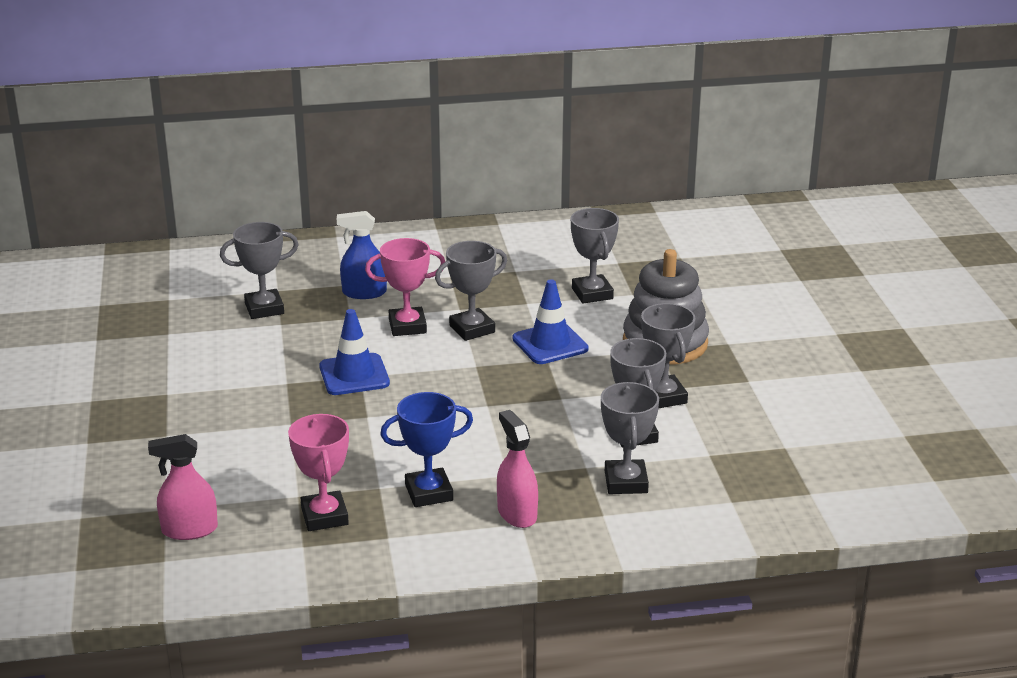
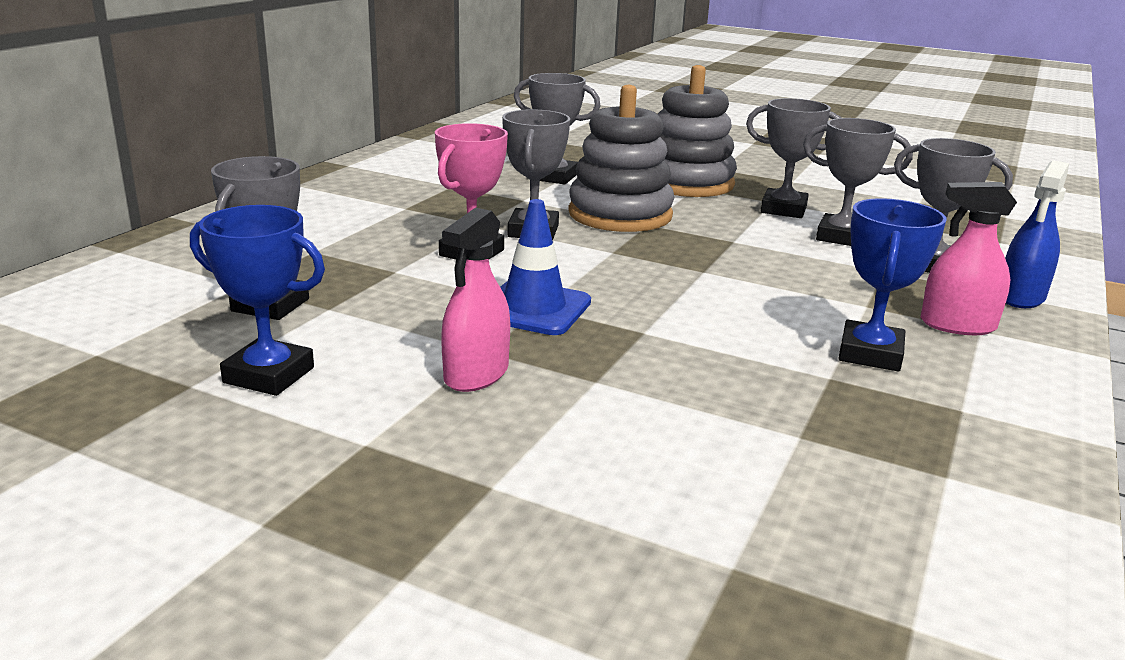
camera: 55 degrees left, 5 degrees down
(189, 530) = (826, 563): pink spray bottle -> pink spray bottle (476, 374)
(197, 345) = (269, 375): none -> blue trophy
(324, 516) = (875, 434): pink trophy -> none
(364, 293) = (354, 248): blue spray bottle -> blue spray bottle (1021, 297)
(550, 344) = (620, 214): blue traffic cone -> grey stacking toy

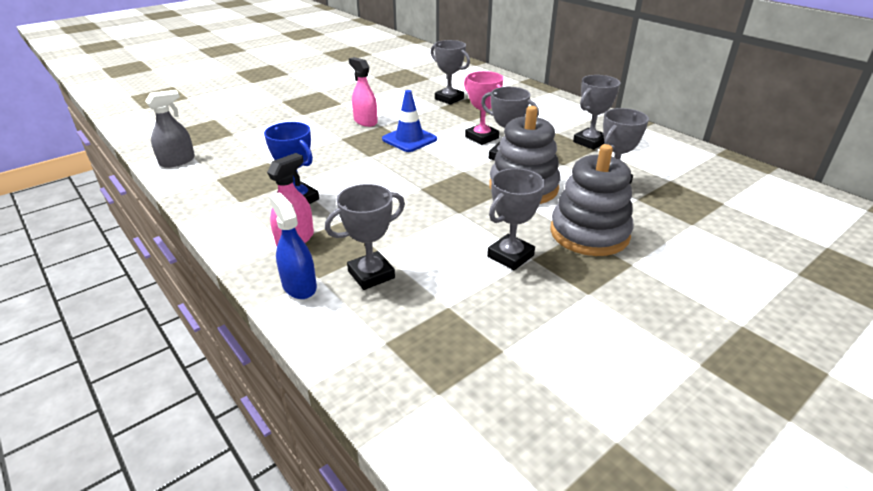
camera: 115 degrees right, 10 degrees up
(269, 375) = (394, 96): blue trophy -> none
(841, 237) = (442, 258): grey trophy -> grey trophy (590, 142)
(981, 590) = (177, 161): none -> grey spray bottle

